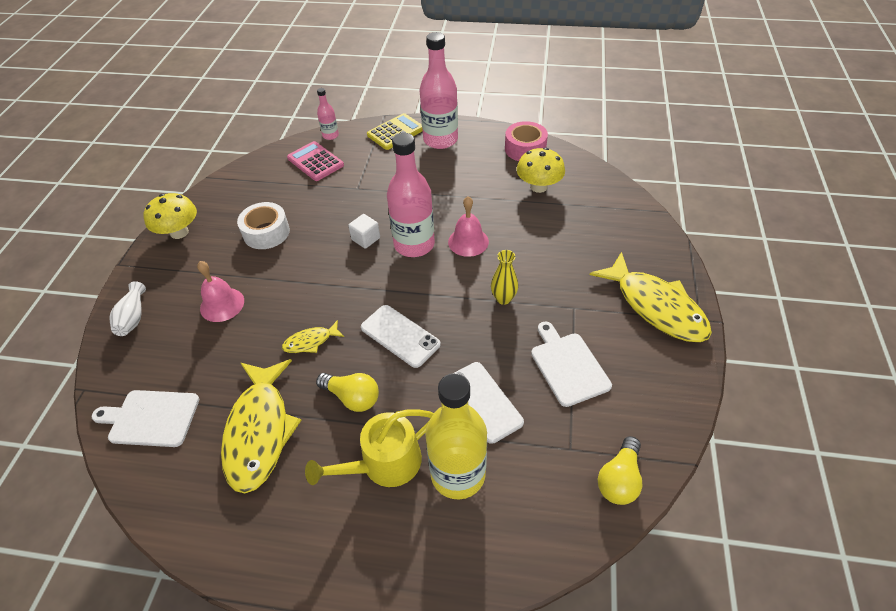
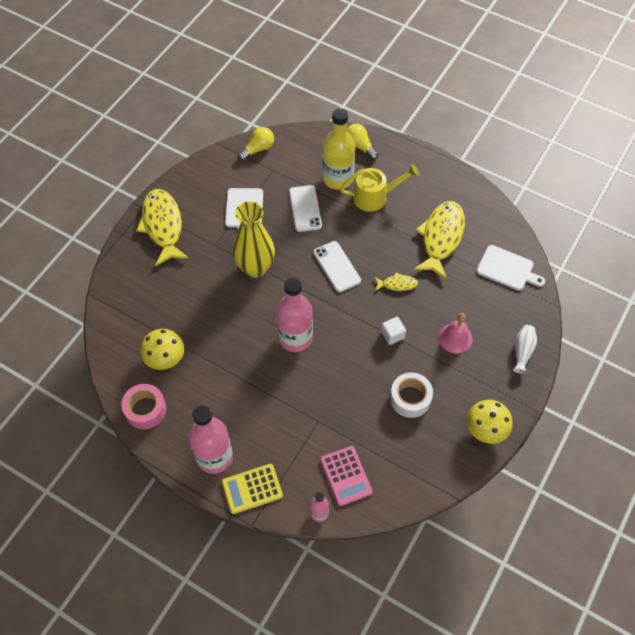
camera: 160 degrees left, 10 degrees up
(352, 397) = (381, 238): yellow light bulb -> yellow light bulb (360, 146)
(366, 239) = (330, 359): white cube -> white cube (392, 335)
(468, 241) = (253, 325): pink bell -> none
(503, 298) = (255, 268): yellow vase -> yellow vase, size x2.07

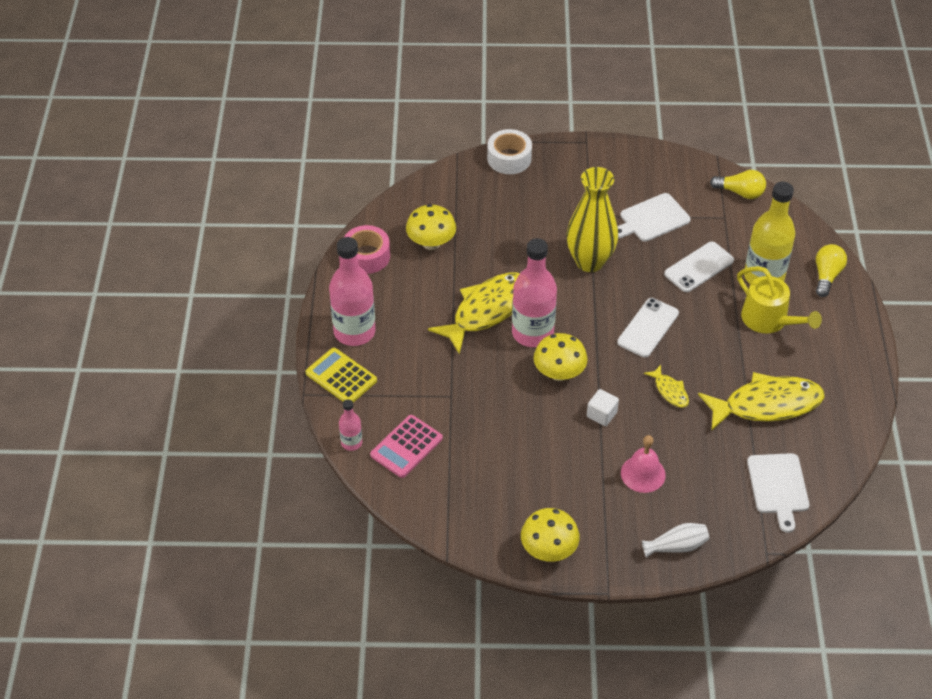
camera: 60 degrees right, 10 degrees down
(163, 226) = (578, 166): yellow fish -> yellow fish (487, 310)
(341, 341) = (559, 373): none -> yellow mushroom
(410, 398) = (535, 464): white tape -> white tape (509, 158)

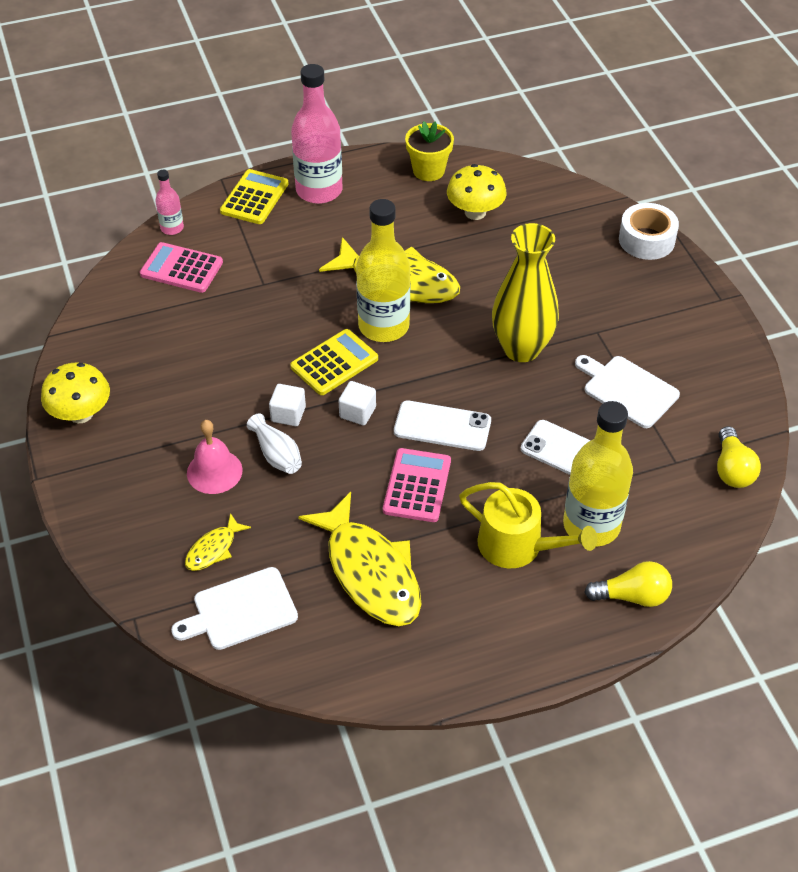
camera: 70 degrees right, 0 degrees up
(366, 256) = (428, 170): pink tape -> yellow flower pot
(532, 333) = (383, 326): pink bottle -> yellow bottle
(559, 373) = (334, 363): yellow mushroom -> yellow calculator
(616, 372) = (357, 412): none -> white cube
(670, 391) = (351, 469): yellow fish -> yellow fish (213, 549)
(676, 546) = (118, 526): white vase -> white vase (277, 455)
(698, 358) = (417, 486): none -> pink calculator
(768, 320) = (517, 546): yellow watering can -> yellow watering can turned 90 degrees counterclockwise

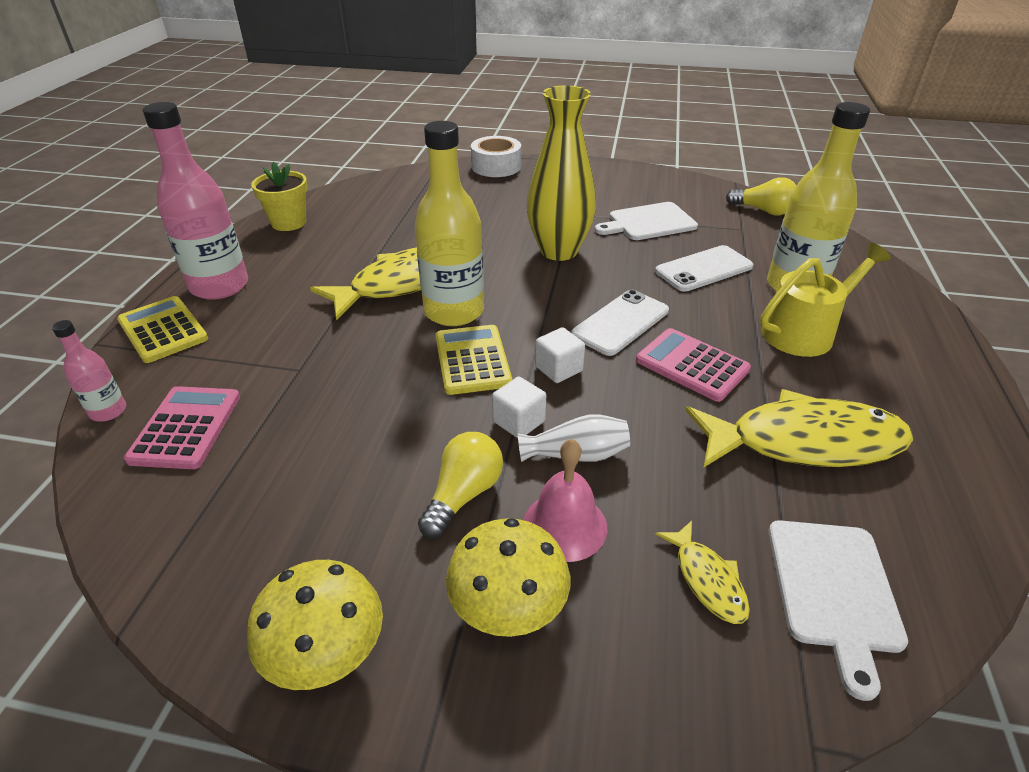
camera: 60 degrees left, 10 degrees down
(181, 268) = (186, 428): pink calculator -> pink calculator turned 135 degrees clockwise
(475, 212) = (371, 219): yellow mushroom -> yellow mushroom (508, 608)
(632, 596) = (888, 294): yellow light bulb -> yellow light bulb (463, 495)

